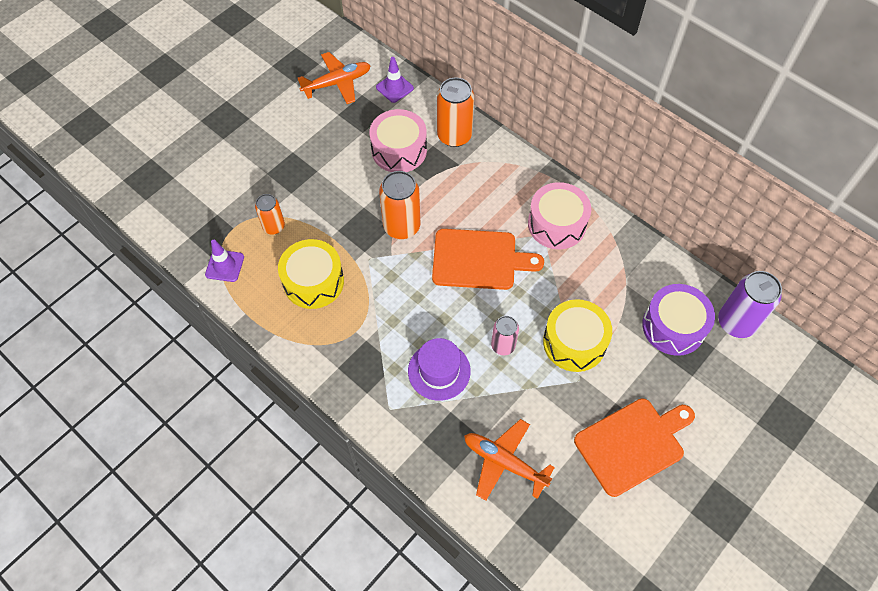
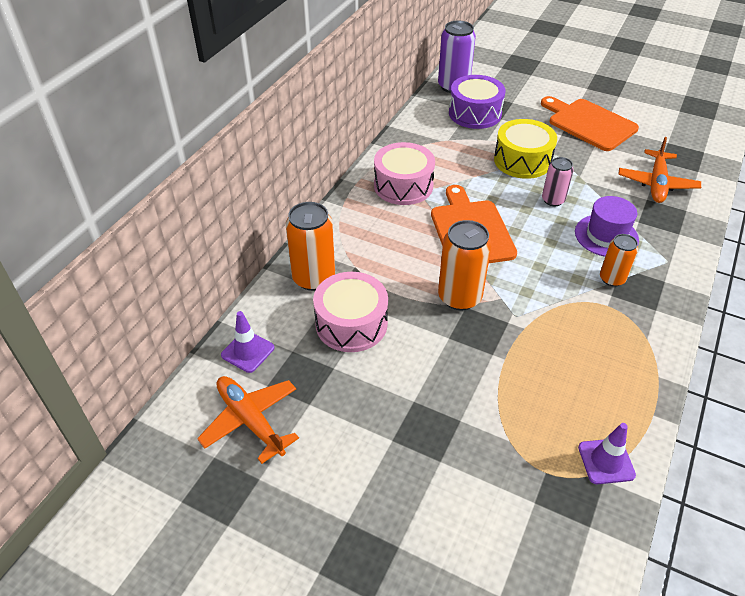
camera: 105 degrees left, 15 degrees down
(274, 226) = (520, 423): orange can -> orange can (612, 279)
(313, 281) = (572, 358): yellow drum -> none

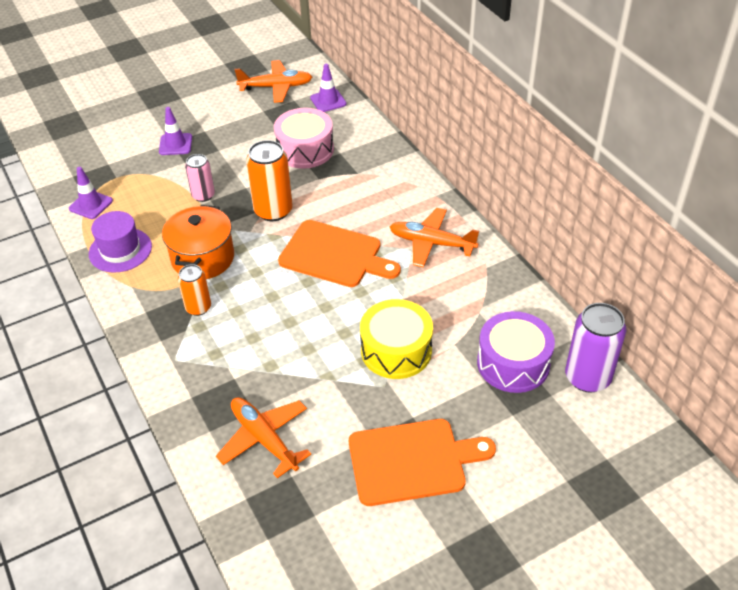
camera: 125 degrees right, 0 degrees up
(313, 278) = (365, 149): orange can -> none
(403, 186) = (431, 243): pink drum -> orange plane
(440, 452) = (175, 144): none -> purple traffic cone
(553, 200) = (319, 334): pink can -> pink can (203, 195)
(564, 310) = (203, 258): none -> orange pot
(606, 236) = (242, 340): purple hat -> purple hat (120, 250)

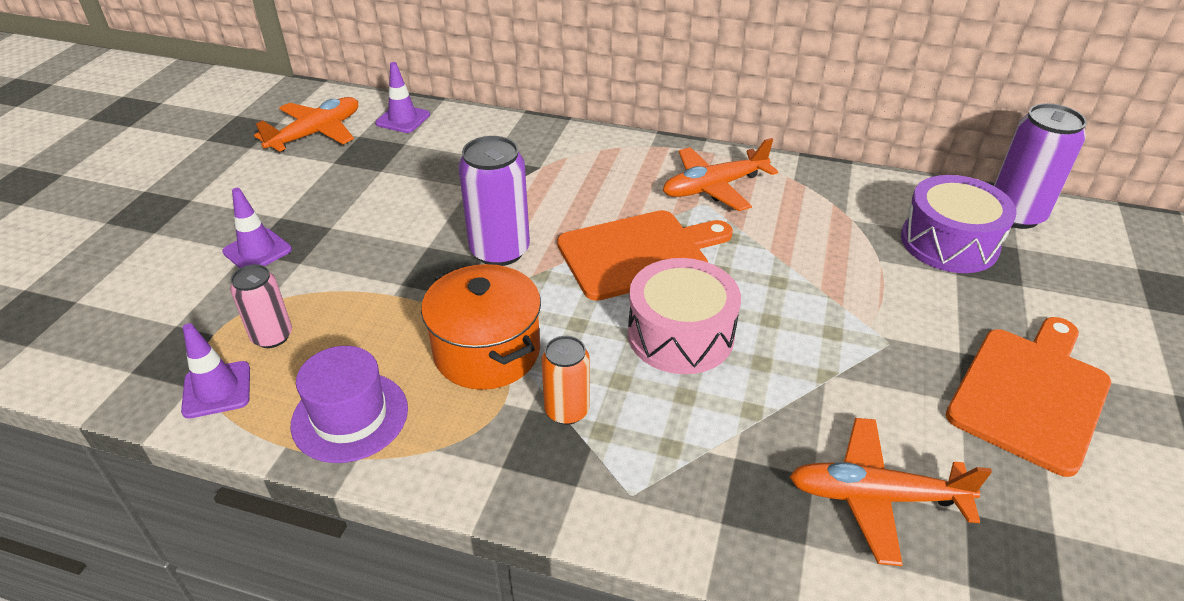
camera: 45 degrees left, 5 degrees down
(203, 195) = (382, 284): pink can -> pink can (272, 336)
(273, 211) = (500, 251): orange can -> purple can
(305, 150) = (445, 174): pink drum -> pink drum (680, 335)
(396, 350) = (843, 301): yellow drum -> none

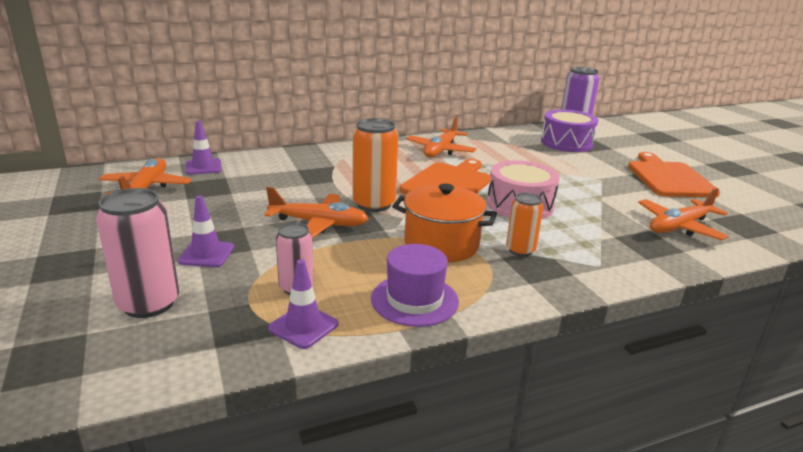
camera: 40 degrees left, 15 degrees down
(147, 291) = (149, 304): none -> pink can
(405, 255) = (319, 223): none -> orange plane
(500, 251) = (374, 204): purple can -> orange can

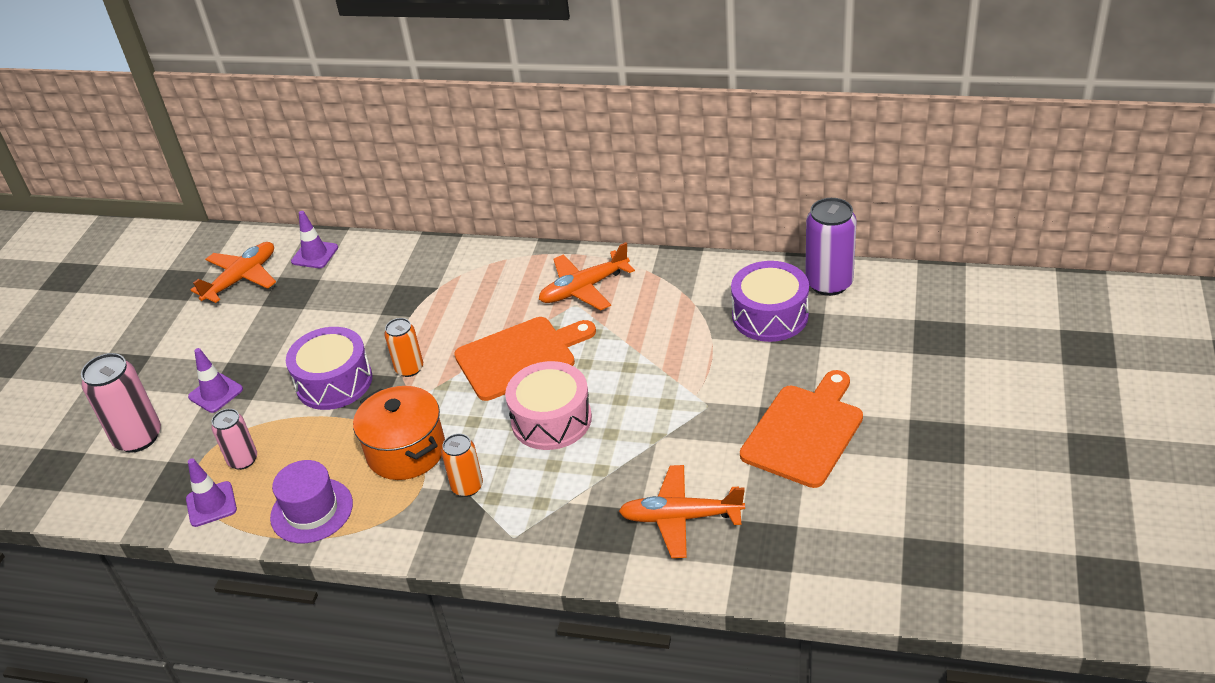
camera: 40 degrees right, 15 degrees up
(319, 223) = (334, 382): orange plane -> purple drum
(374, 204) = (409, 368): orange can -> orange can, size x0.61

